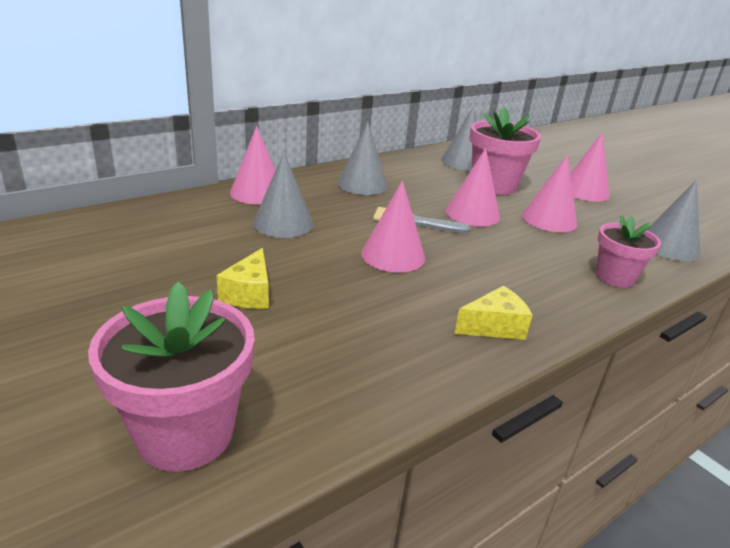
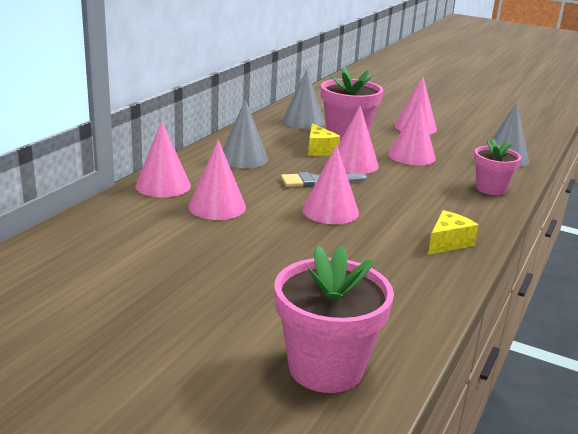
camera: 25 degrees left, 5 degrees down
(249, 294) = (257, 267): yellow cheese -> yellow cheese (319, 150)
(283, 223) = (217, 207): grey cone -> pink cone

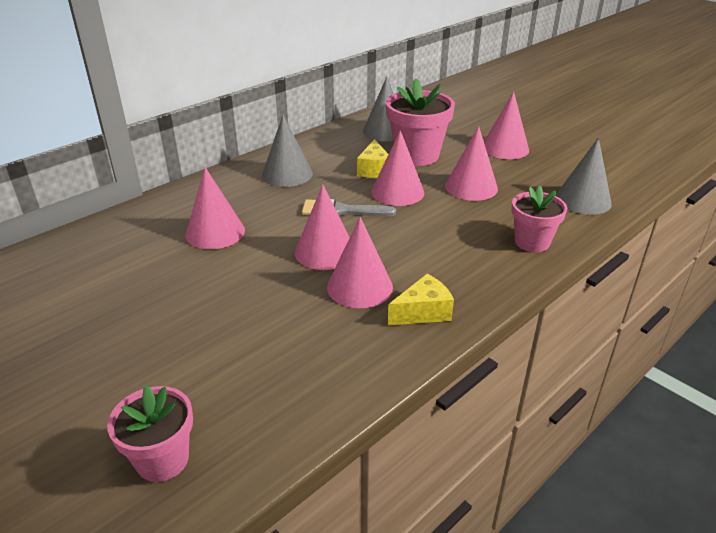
camera: 20 degrees right, 10 degrees up
(163, 185) = (184, 200): pink cone -> pink cone (359, 287)
(326, 368) = (162, 460): pink flower pot -> pink flower pot, size x0.63

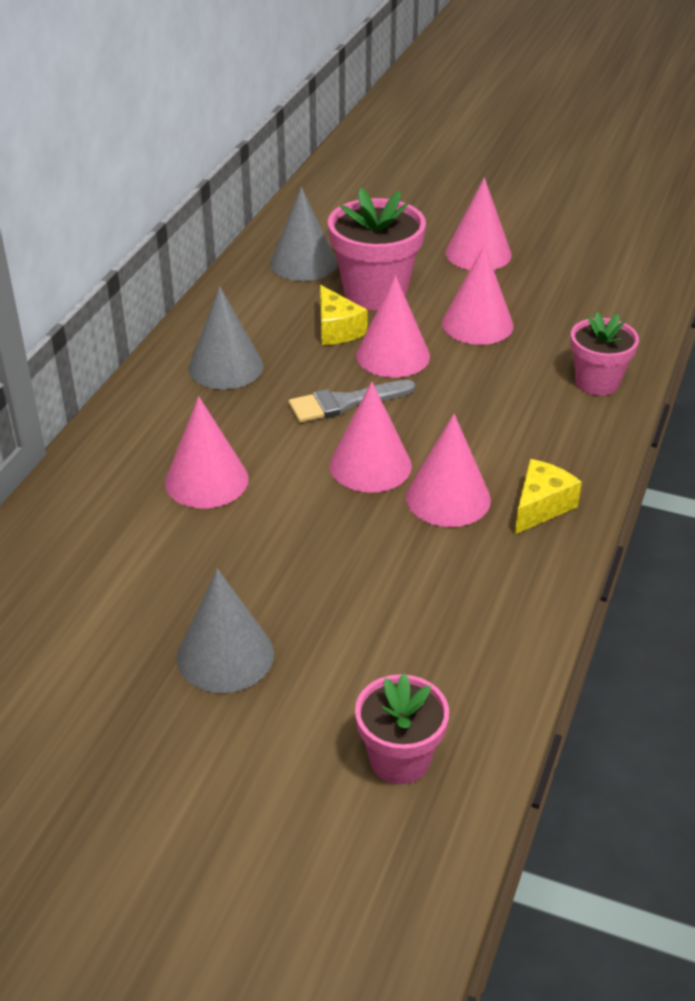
camera: 25 degrees left, 5 degrees up
(583, 200) = (617, 308): grey cone -> grey cone (225, 655)

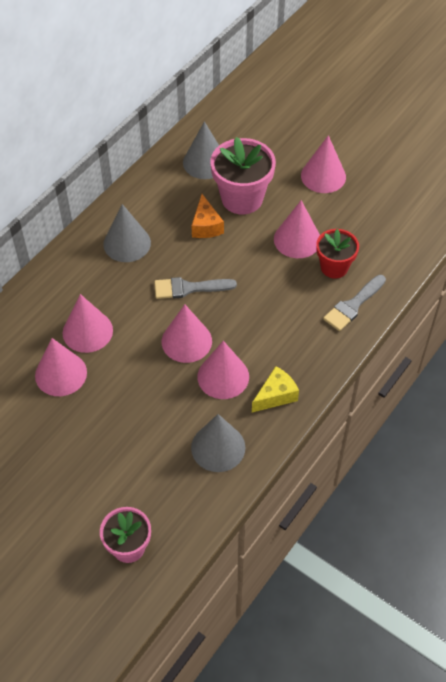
camera: 15 degrees right, 15 degrees up
(225, 655) = (59, 458): grey cone -> grey cone (218, 447)
(337, 329) = (206, 226): yellow cheese -> orange cheese
(393, 355) = (233, 255): pink cone -> pink cone (61, 374)
(546, 345) = (334, 267): none -> red flower pot
(597, 382) = (353, 305): pink flower pot -> grey brush

